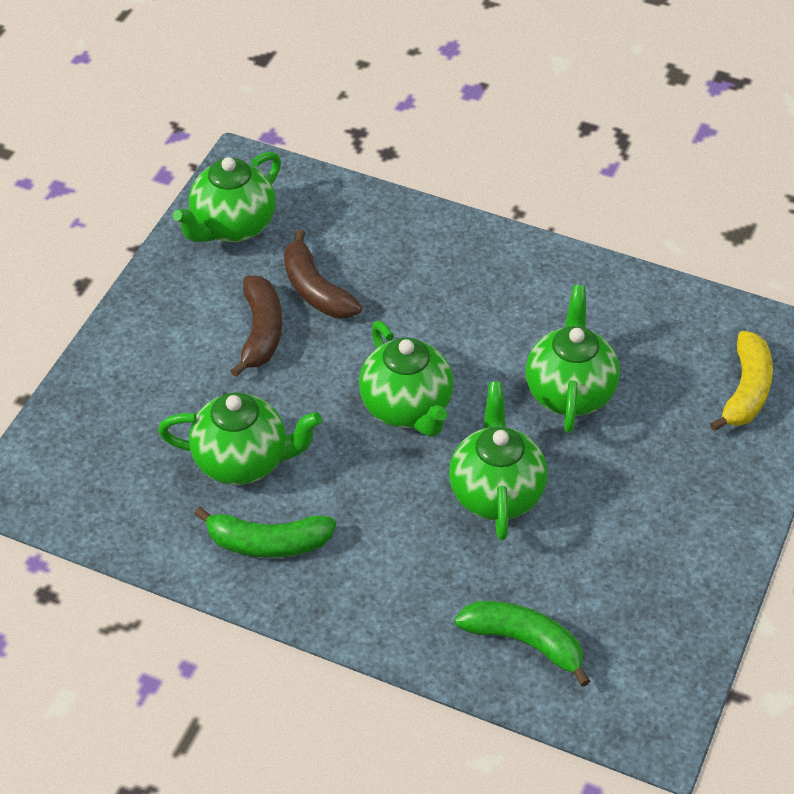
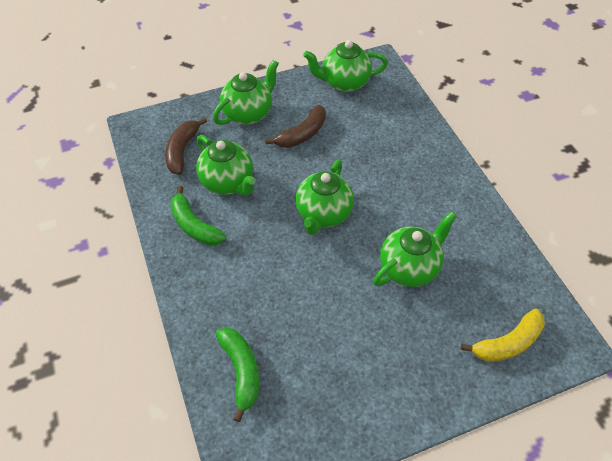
camera: 45 degrees right, 5 degrees up
(315, 289) = (347, 133): brown banana -> brown banana (182, 150)
(496, 493) = (315, 287): green teapot -> green teapot (248, 114)

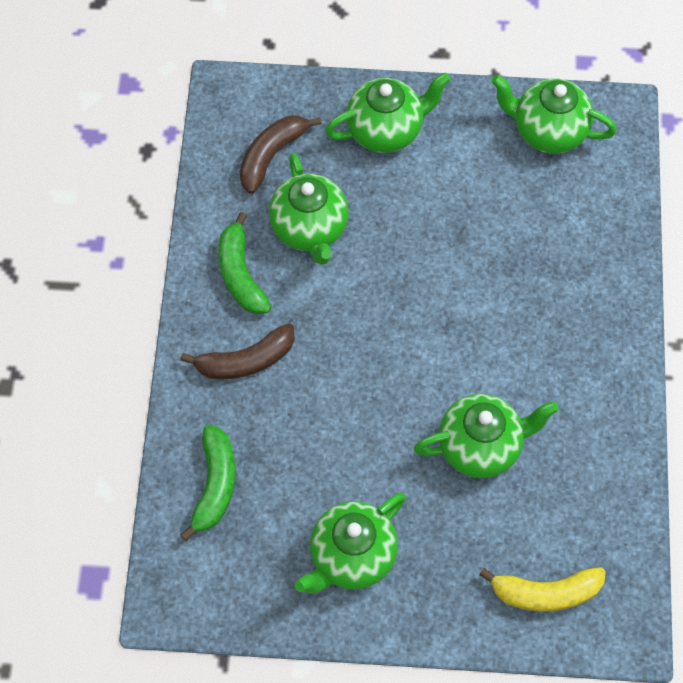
camera: 25 degrees right, 10 degrees up
(302, 134) = (444, 194): brown banana -> brown banana (245, 360)
(323, 214) = (410, 327): green teapot -> green teapot (351, 556)

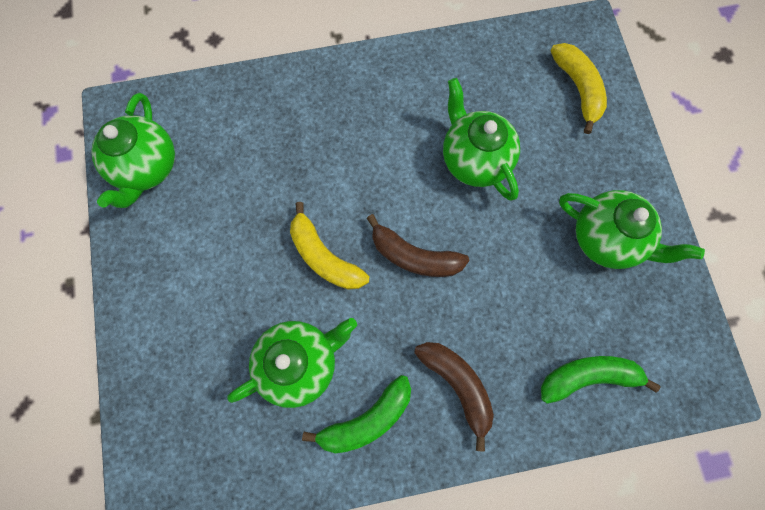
camera: 105 degrees left, 10 degrees up
(272, 155) = (221, 428): brown banana -> brown banana (414, 256)
(386, 130) = (171, 317): green teapot -> none
(409, 272) = (324, 256): none -> yellow banana

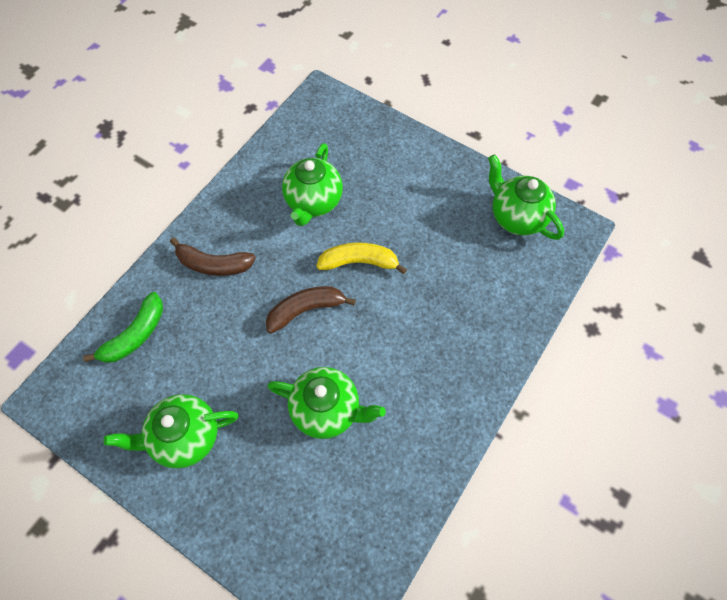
camera: 135 degrees right, 10 degrees down
(366, 419) = (250, 208): green banana -> none
(578, 89) = (300, 549): yellow banana -> none

